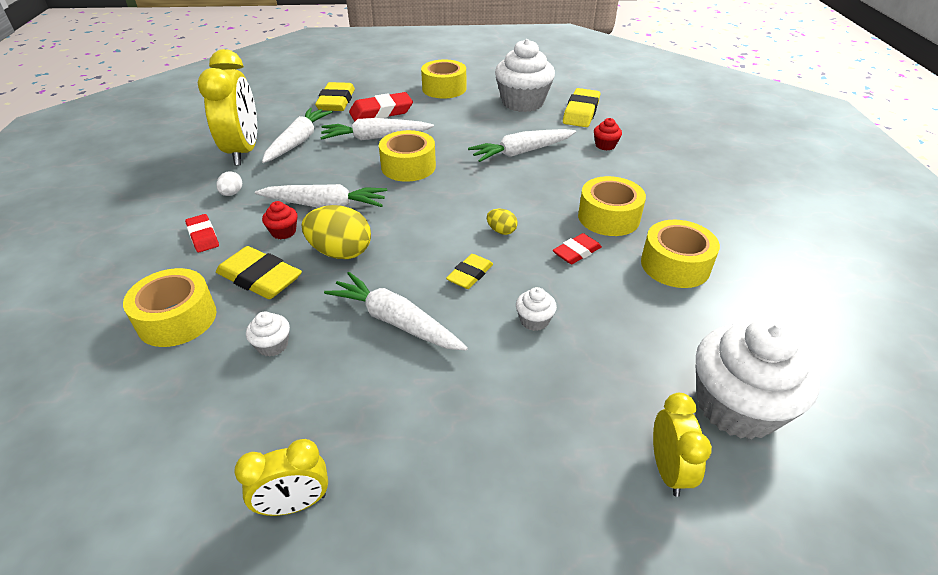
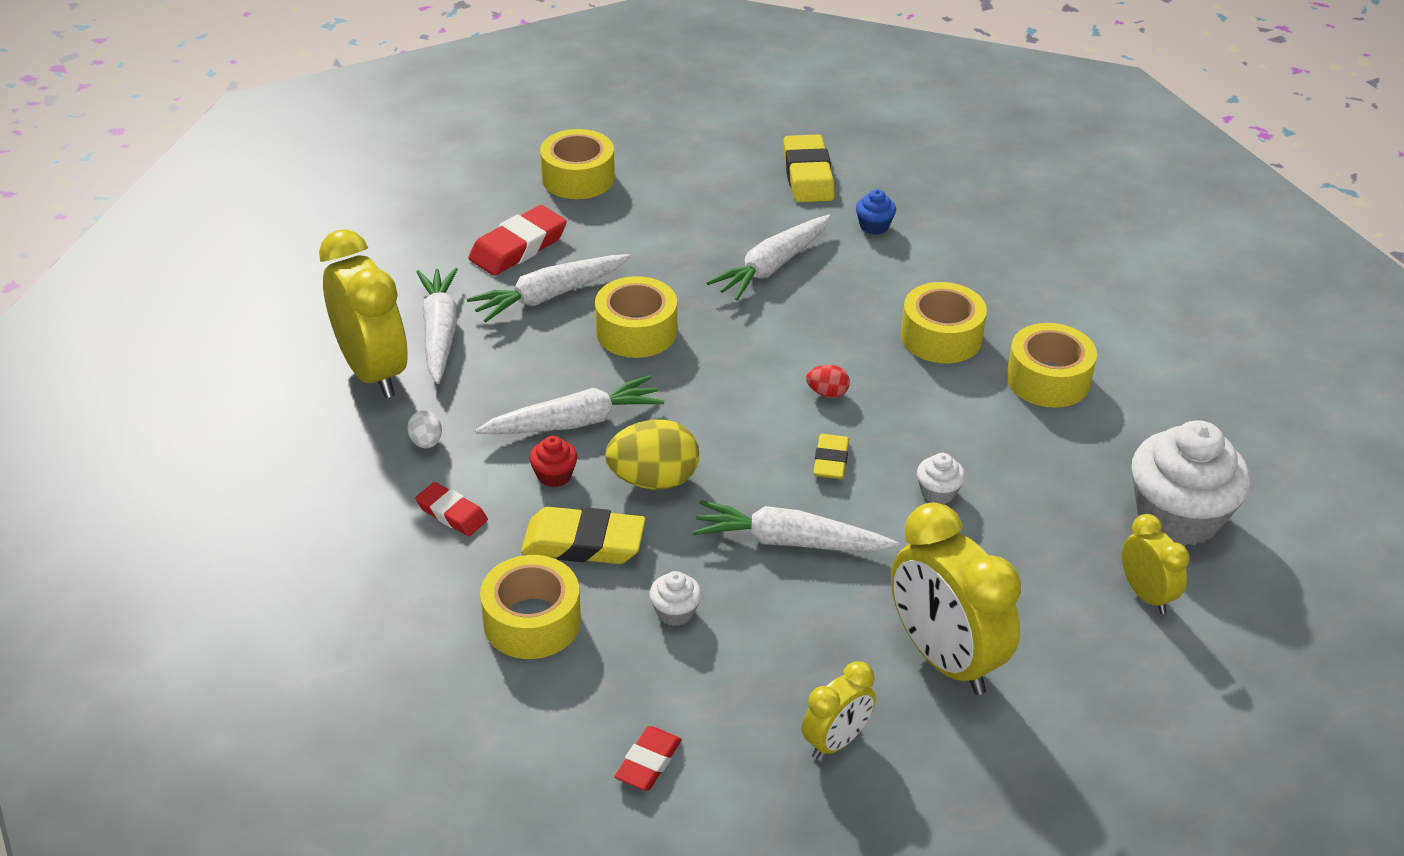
camera: 25 degrees left, 0 degrees up
(336, 101) = (430, 245): yellow eraser -> none
(443, 462) = (944, 659): none -> yellow clock
(501, 231) = (827, 393): yellow egg -> red egg
(522, 102) = (714, 177): white cupcake -> none
(576, 252) = (932, 395): red eraser -> red eraser (648, 762)
(605, 145) = (874, 226): red cupcake -> blue cupcake

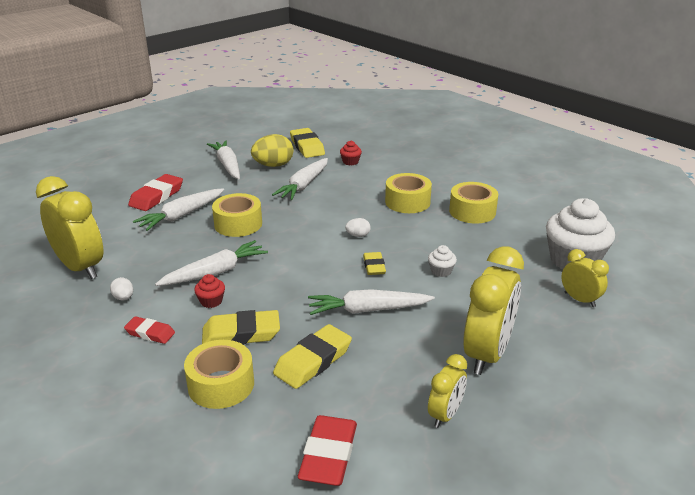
camera: 15 degrees left, 10 degrees down
(439, 332) = (119, 242): white carrot -> white carrot (227, 165)
(578, 178) = (182, 163): yellow tape -> none
(648, 762) = (328, 455): red eraser -> red eraser, size x1.65
(653, 480) = (274, 293): yellow egg -> yellow egg (273, 165)
(675, 612) = (313, 361): white cupcake -> yellow eraser
(827, 393) = (358, 235): red egg -> white egg
(874, 226) = (350, 162): blue cupcake -> red cupcake
(944, 659) = (487, 354): yellow clock -> yellow clock turned 105 degrees counterclockwise

